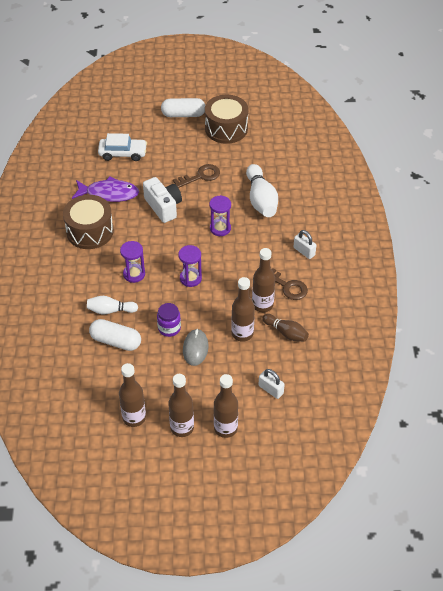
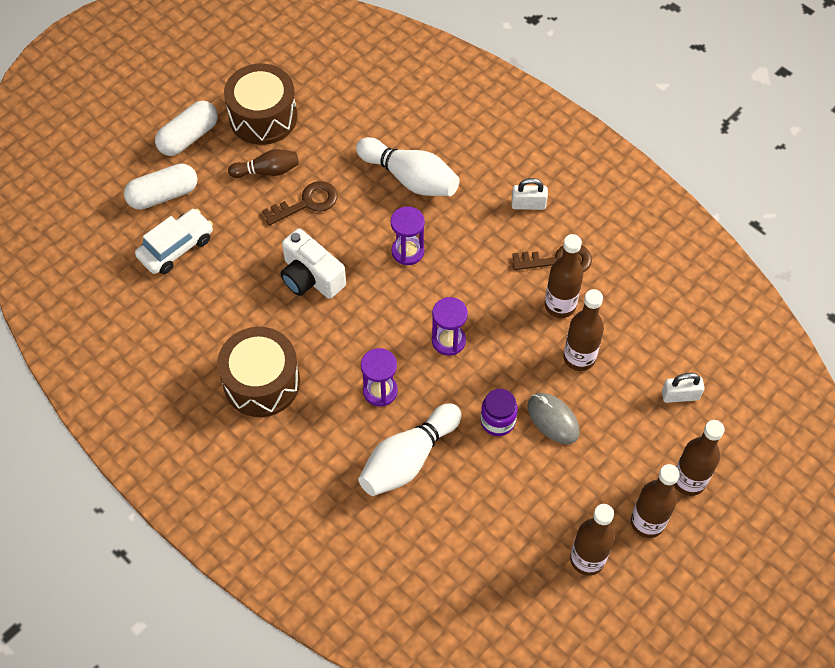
camera: 45 degrees left, 10 degrees up
(109, 193) = (225, 314): purple fish -> none
(110, 310) = (408, 459): white bowling pin -> white bowling pin, size x1.62
(116, 341) = (459, 490): white capsule -> white capsule (163, 195)
(163, 207) = (311, 277): white camera -> white camera turned 150 degrees counterclockwise
(200, 176) = (307, 203): brown key -> brown key turned 45 degrees clockwise
(286, 333) = (620, 317): brown bowling pin -> brown bowling pin (267, 171)

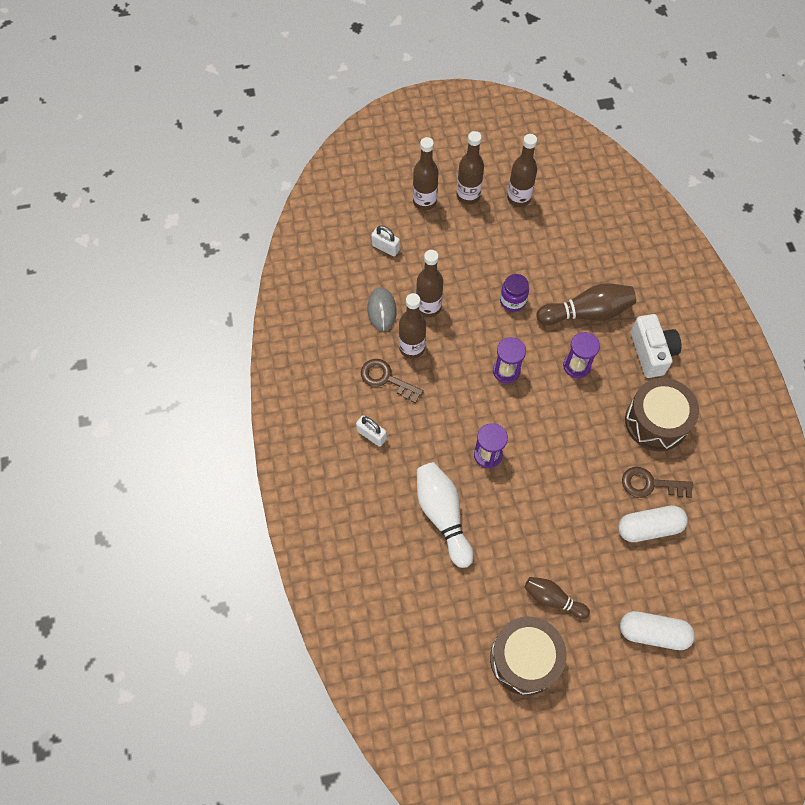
camera: 145 degrees left, 5 degrees up
(176, 247) = (666, 574): white car -> none
(189, 137) = (601, 681): white capsule -> white capsule (649, 527)
(307, 203) = (538, 547): brown key -> brown key (650, 484)
(311, 277) = (574, 480): white camera -> white camera (651, 352)
(408, 459) = (586, 313): white bowling pin -> brown bowling pin
(553, 419) = (476, 281): grey mouse -> grey mouse (382, 310)

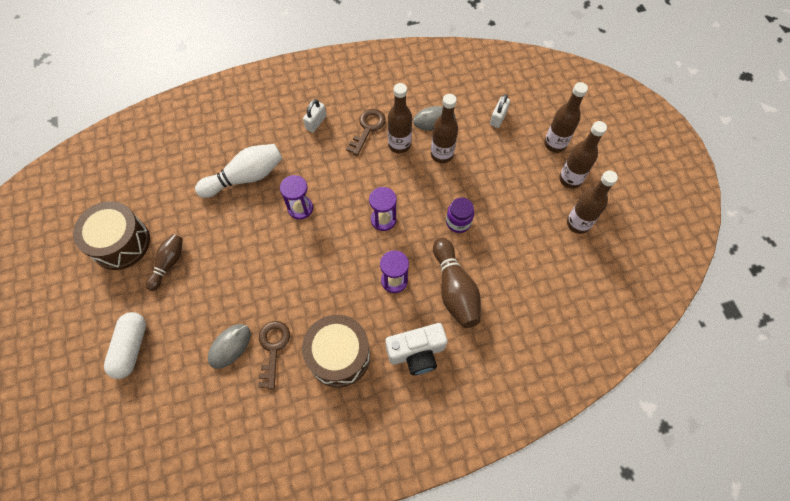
camera: 85 degrees right, 0 degrees up
(649, 527) = (230, 346): white capsule -> grey mouse

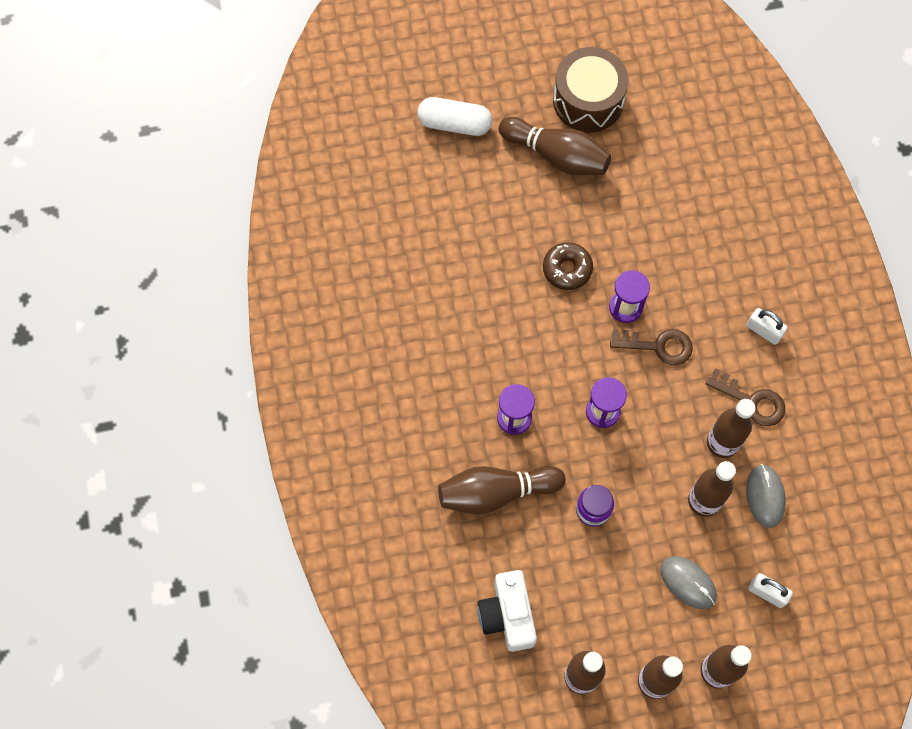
camera: 95 degrees right, 5 degrees up
(168, 263) = (556, 155): brown bowling pin -> brown bowling pin, size x1.62
(230, 346) = (446, 227): grey mouse -> grey mouse (688, 583)
(245, 177) = (676, 239): white bowling pin -> none
(269, 250) = (567, 269): none -> brown donut
(273, 348) = (439, 273): brown key -> brown key (658, 346)
(339, 355) = (423, 346): brown drum -> none
(416, 353) = (418, 437): white camera -> white camera (507, 615)

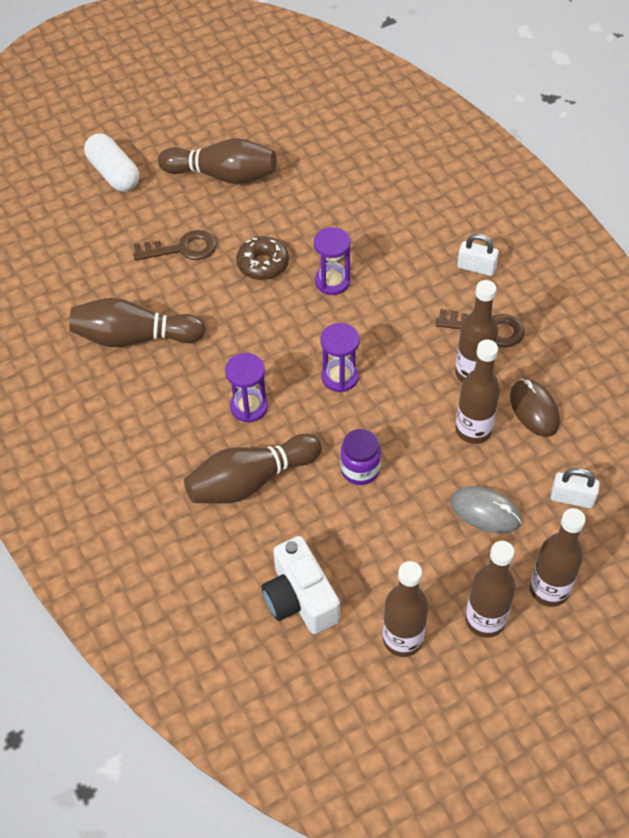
camera: 15 degrees left, 15 degrees down
(431, 315) = (134, 337): none -> brown bowling pin
(454, 123) = (114, 173): white capsule -> white capsule turned 60 degrees clockwise
(588, 100) = (239, 127): brown drum -> none
(658, 346) = (376, 306): brown key -> brown key (182, 249)
(765, 496) = (534, 409): grey mouse -> brown mouse

